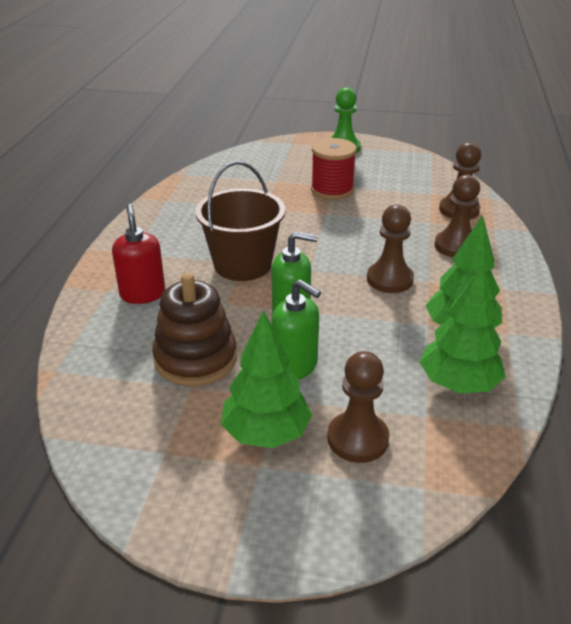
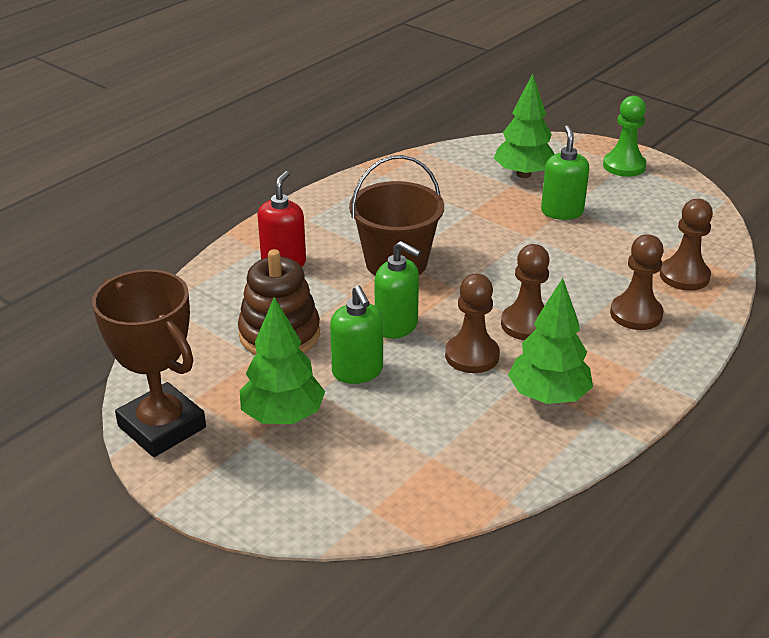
camera: 30 degrees right, 0 degrees up
(156, 495) = (162, 427): none -> brown trophy
(332, 190) = (562, 212): red spool -> green soap dispenser
(357, 439) = (353, 450): brown pawn -> brown pawn (472, 356)
(458, 384) = (491, 443): green tree -> green tree (523, 174)

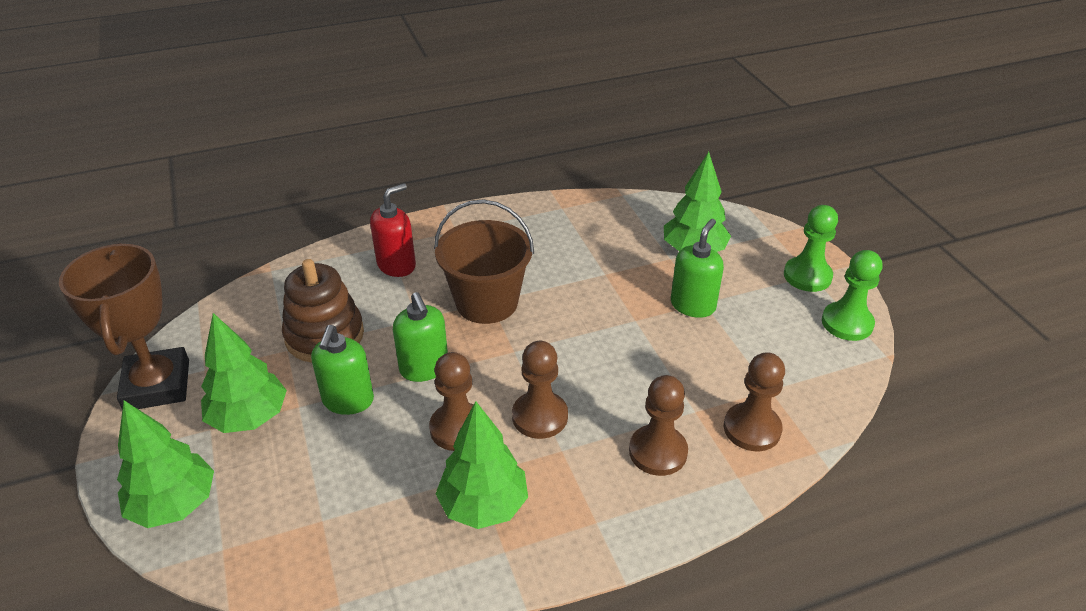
camera: 30 degrees right, 5 degrees up
(291, 500) = (174, 505): none -> green tree
(681, 188) = (847, 323): none -> green pawn

